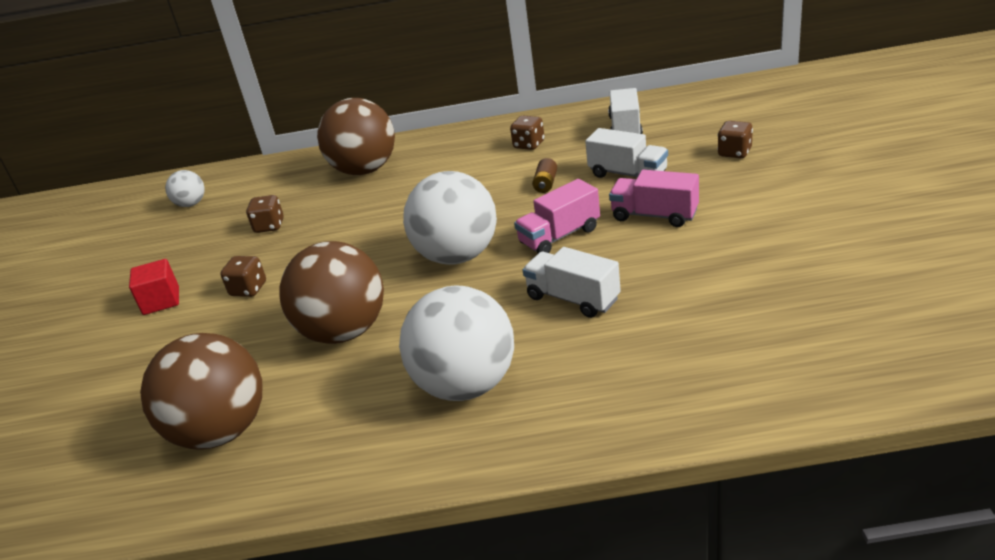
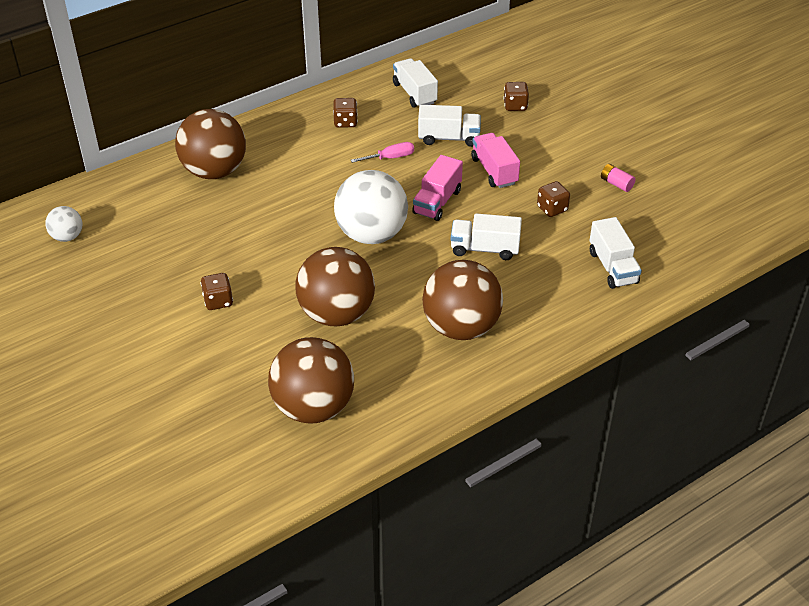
camera: 35 degrees left, 10 degrees up
(161, 301) = (145, 330): red cube -> none
(269, 226) = (176, 242): brown dice -> brown dice (552, 209)
(466, 385) = (461, 327): white ball -> brown ball
(546, 184) = (390, 158): brown battery -> pink screwdriver
(654, 215) = (494, 171): pink truck -> pink truck turned 75 degrees clockwise
(730, 360) = (612, 267): none -> white truck
(810, 256) = (616, 184): none -> pink battery

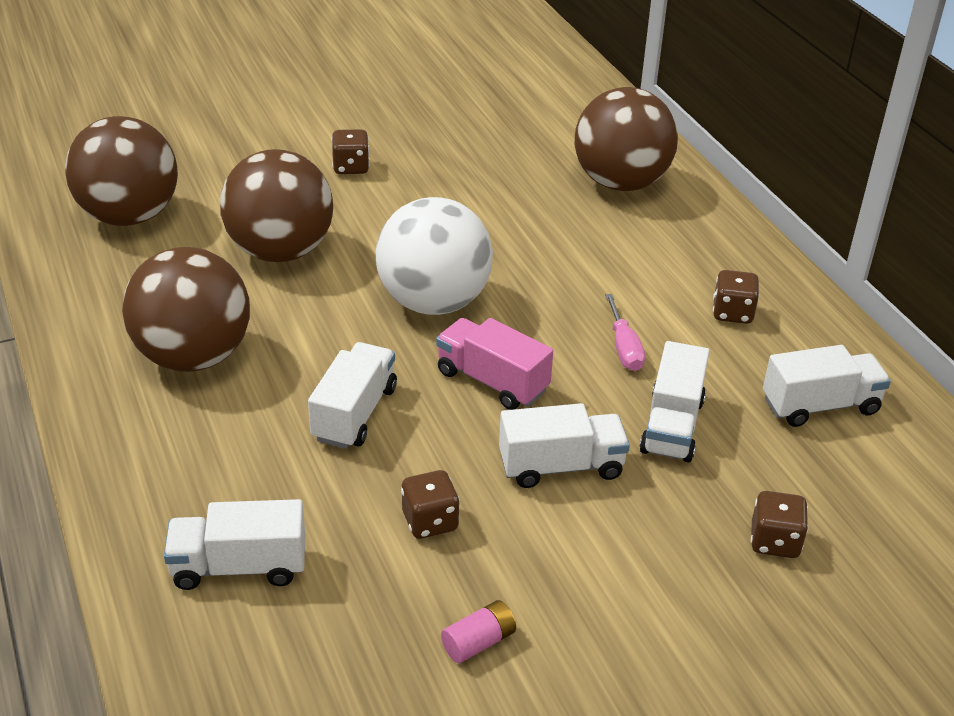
camera: 100 degrees right, 5 degrees down
(67, 237) = (512, 79): white ball -> none
(494, 171) = (561, 466): pink truck -> white truck

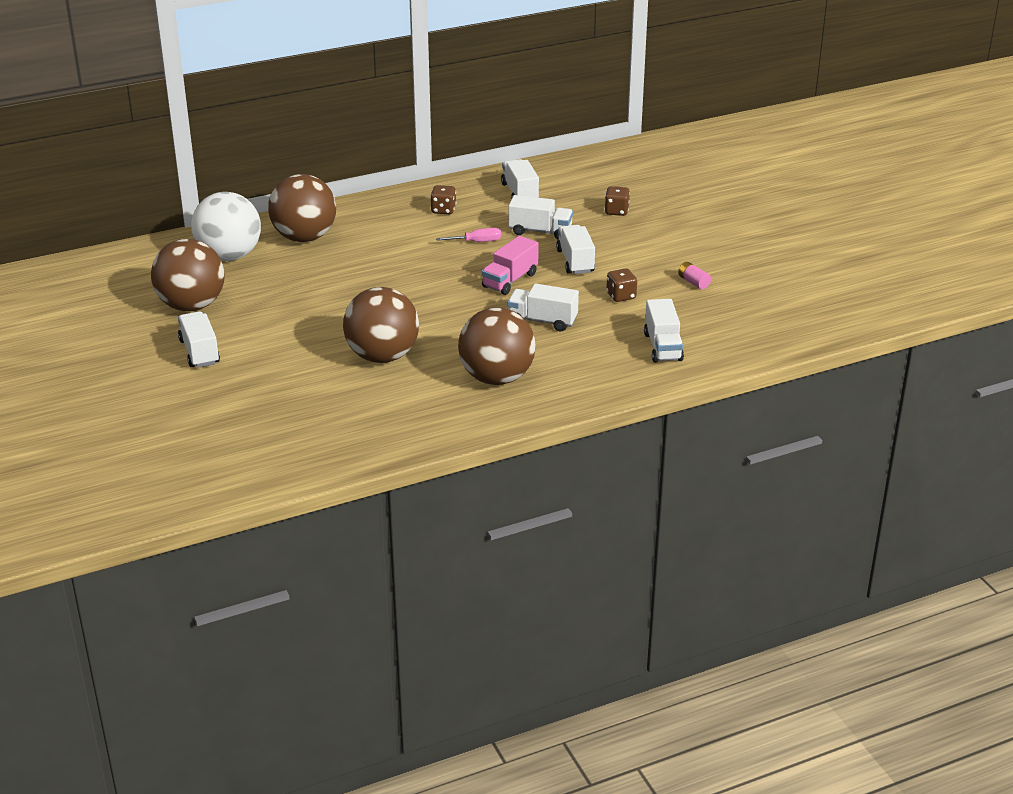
camera: 90 degrees left, 5 degrees down
(129, 216) = (337, 422): brown ball -> brown ball (191, 305)
(322, 117) = (199, 352): none -> white truck
(351, 167) = (275, 336): brown dice -> none
(434, 302) = (437, 299): white ball -> white ball (229, 256)

